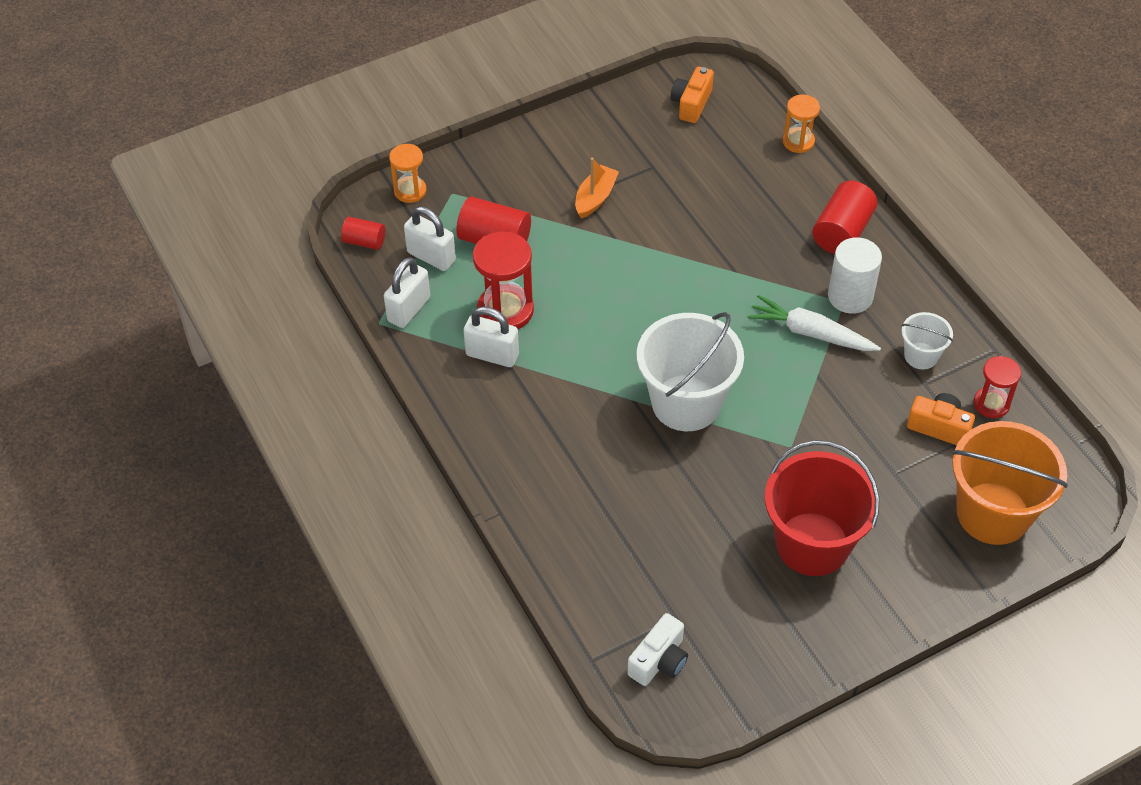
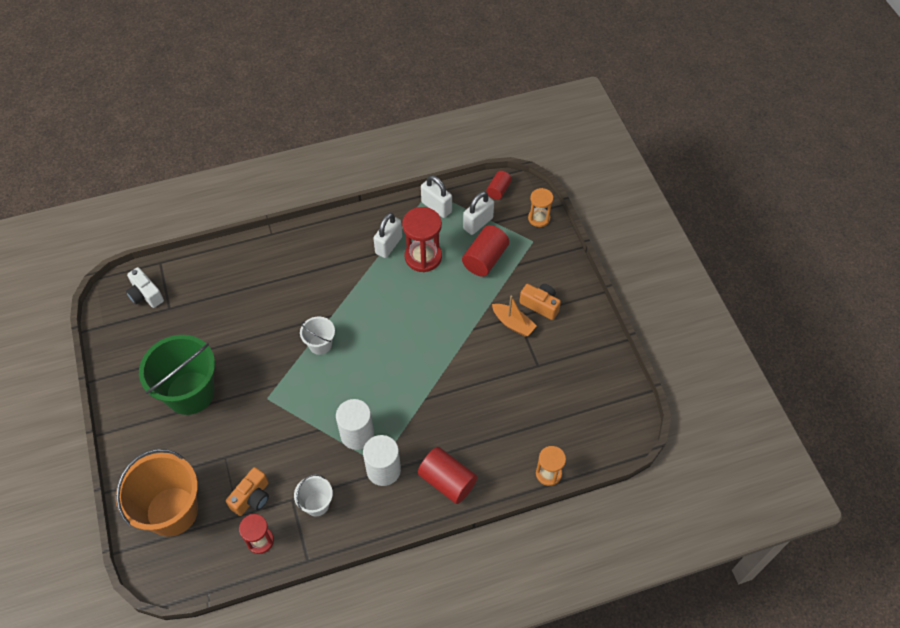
camera: 100 degrees right, 5 degrees up
(686, 403) = (320, 344): white bucket -> white bucket, size x0.49
(691, 104) = (601, 405): orange camera -> orange camera (540, 305)
(810, 333) = (357, 434): white carrot -> white cylinder
(812, 544) = (190, 393): red bucket -> green bucket

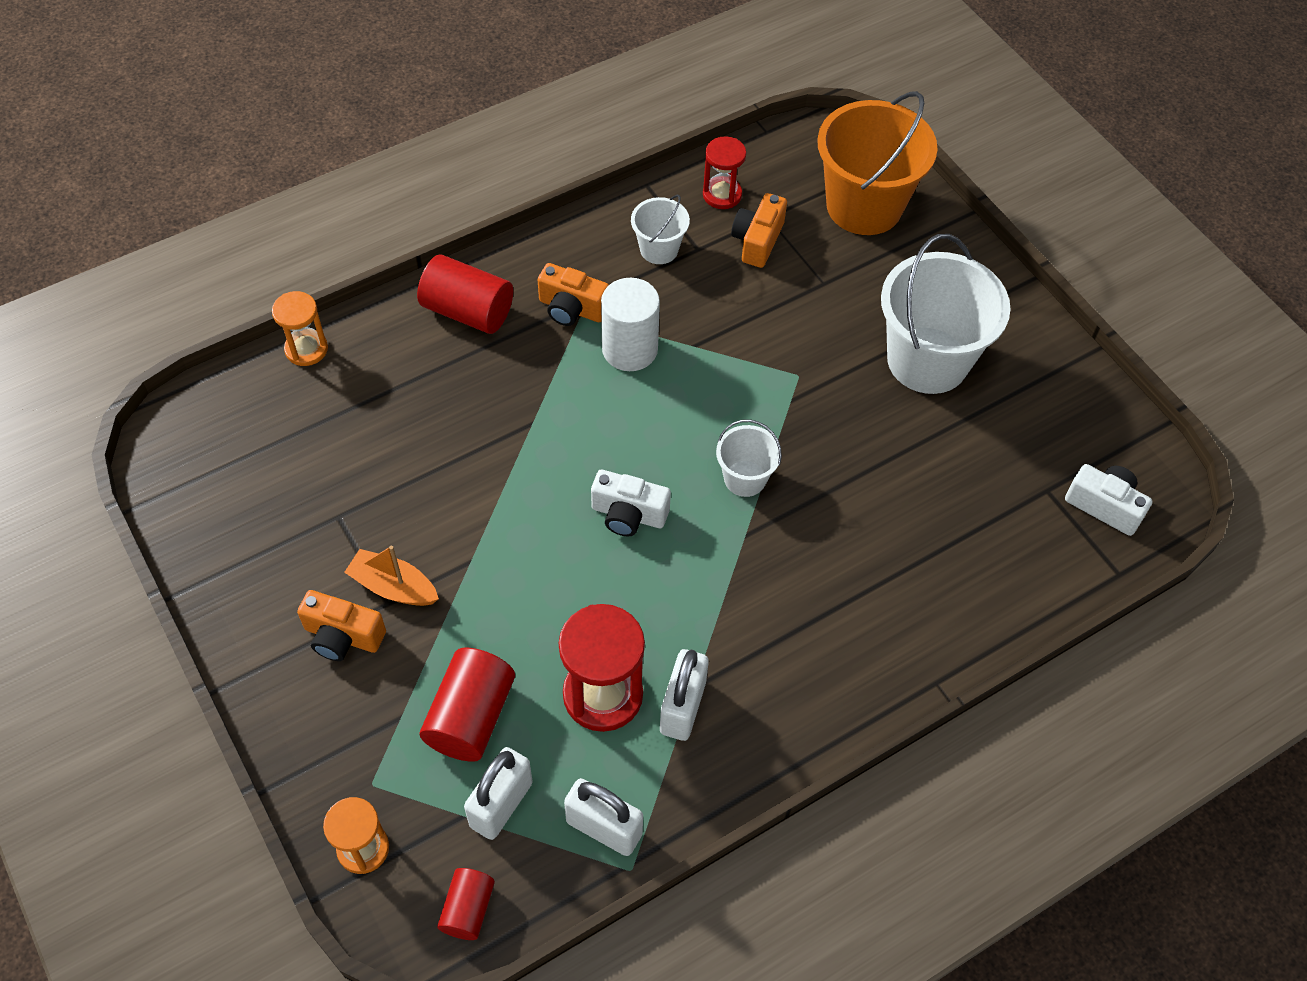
camera: 165 degrees right, 0 degrees up
(190, 393) = (927, 360): green bucket -> white bucket
(383, 470) = (572, 308): white cylinder -> orange camera
(387, 337) = (628, 514): none -> white camera

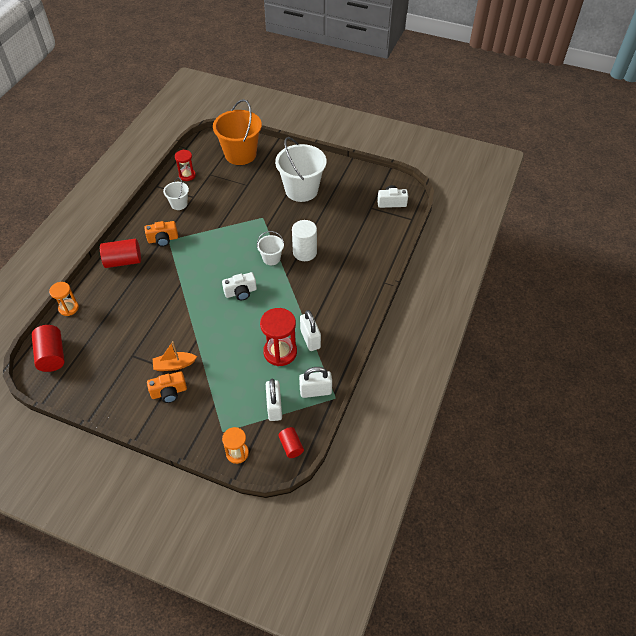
camera: 35 degrees left, 5 degrees down
(470, 717) = (239, 388): red cylinder -> red cylinder (52, 355)
(630, 349) = (196, 241): white cylinder -> white cylinder (304, 252)
(757, 241) = (212, 183): orange camera -> none

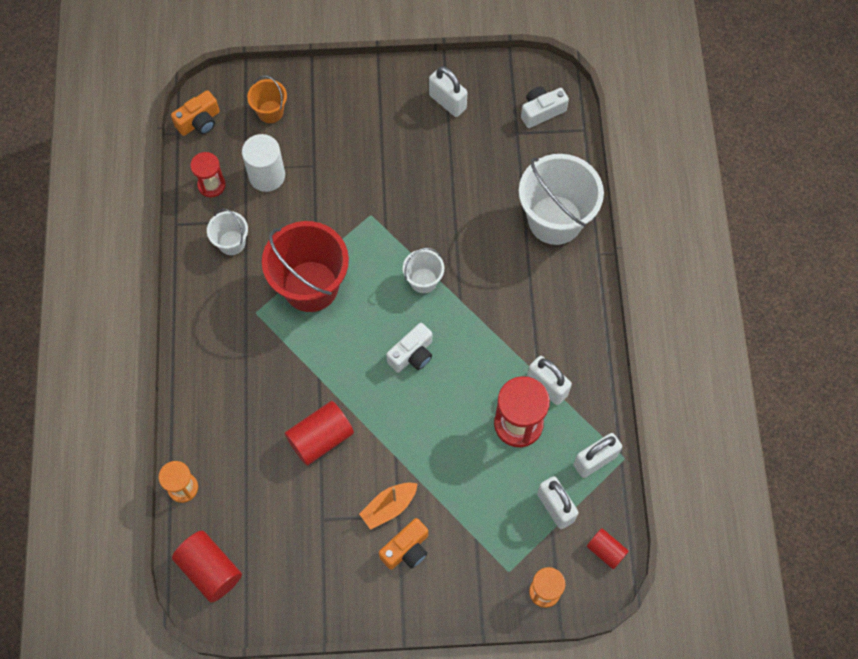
camera: 25 degrees left, 15 degrees up
(123, 261) = (211, 377): red cylinder -> red cylinder (320, 438)
(163, 239) = (247, 315): orange camera -> orange camera (199, 122)
(207, 238) = (311, 286): none -> red bucket
(240, 154) = (270, 112): orange bucket -> orange bucket, size x0.49
(301, 190) = (400, 142): white bucket -> white bucket (555, 220)
(304, 252) = (464, 250): white cylinder -> white cylinder (267, 176)
(340, 181) = (447, 102): none -> white padlock

